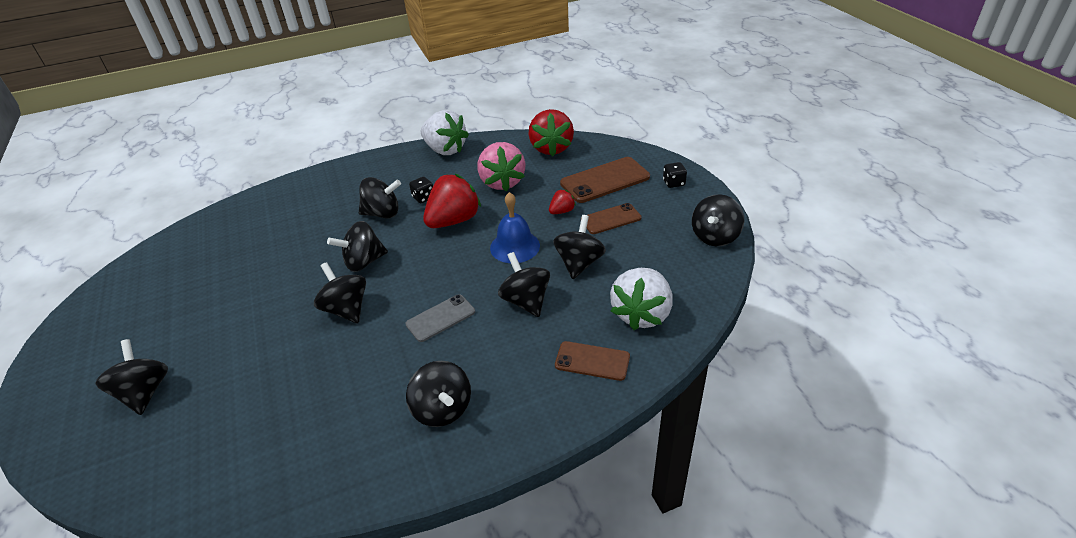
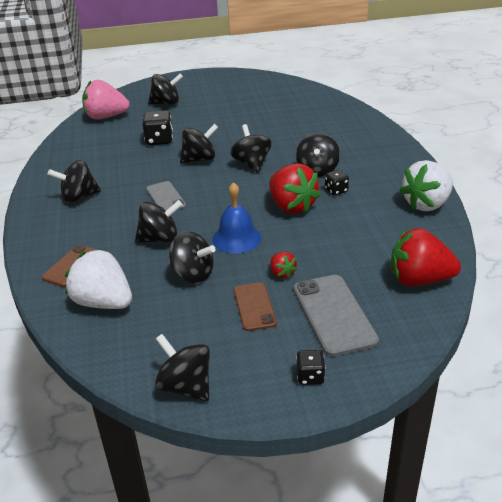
camera: 100 degrees right, 5 degrees down
(281, 365) = (159, 140): none -> black dice
(502, 182) = (350, 238): pink strawberry -> pink strawberry (106, 117)
(605, 180) = (333, 314): brown phone -> grey phone

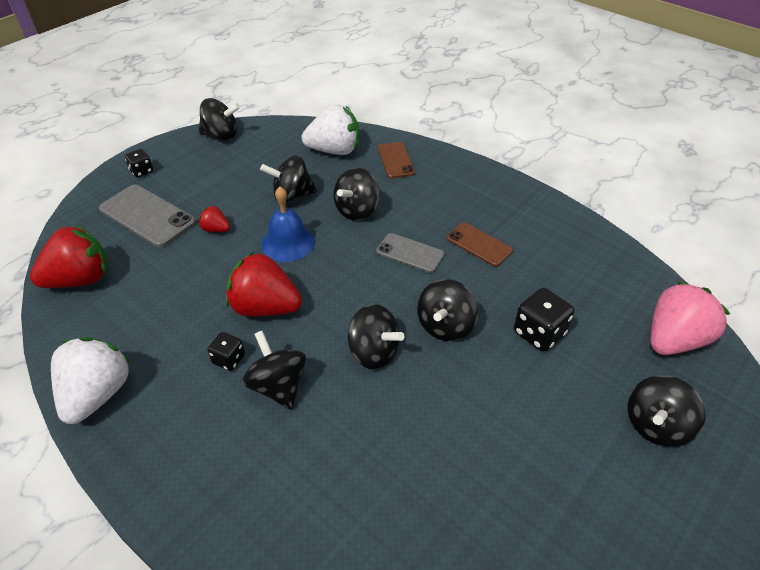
camera: 140 degrees right, 10 degrees up
(79, 197) = (491, 213): black spinning top -> none
(254, 306) = (217, 194): brown phone -> brown phone (479, 244)

